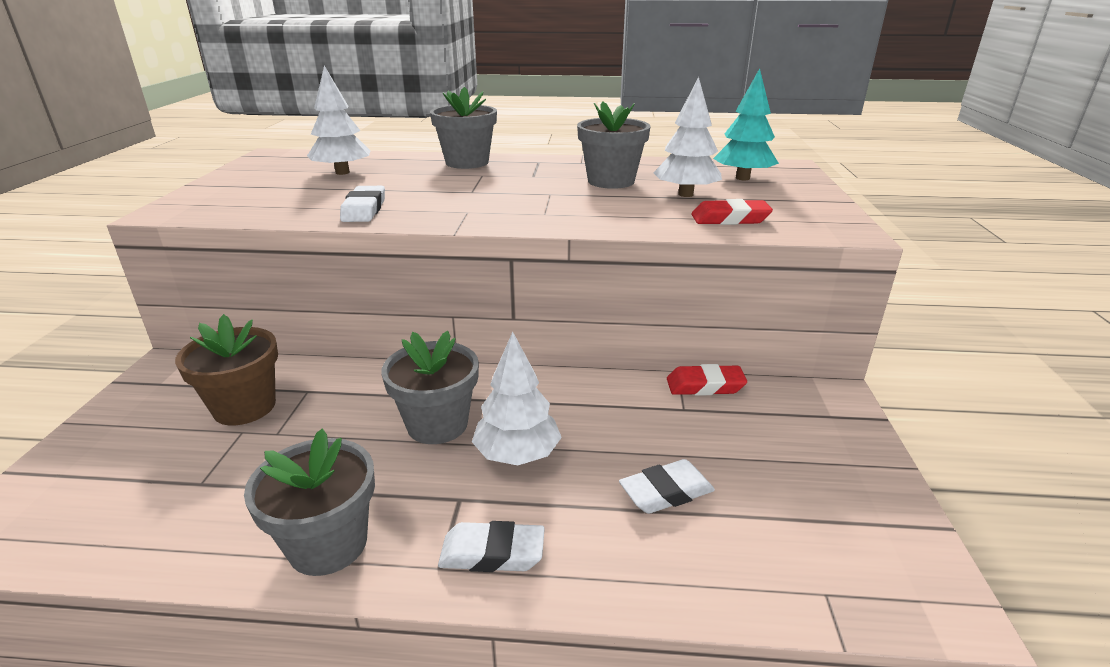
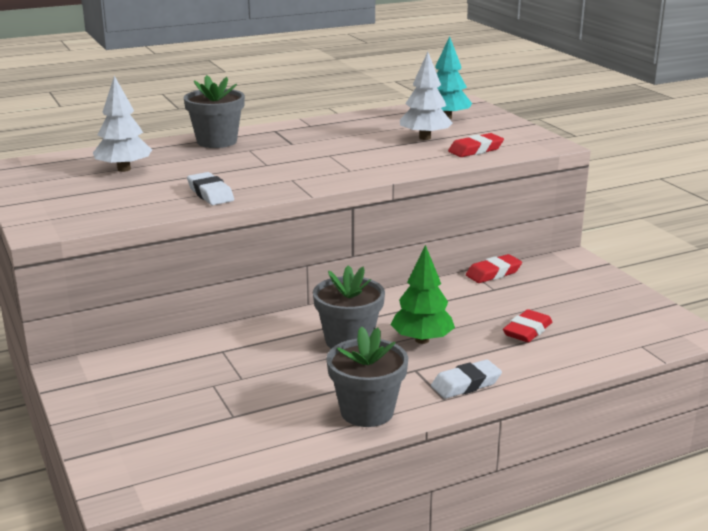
camera: 30 degrees left, 5 degrees down
(244, 407) = (190, 373): brown flower pot -> none
(517, 455) = (422, 340): white tree -> green tree
(611, 181) = (358, 137): grey flower pot -> none
(666, 492) = (527, 331): white eraser -> red eraser

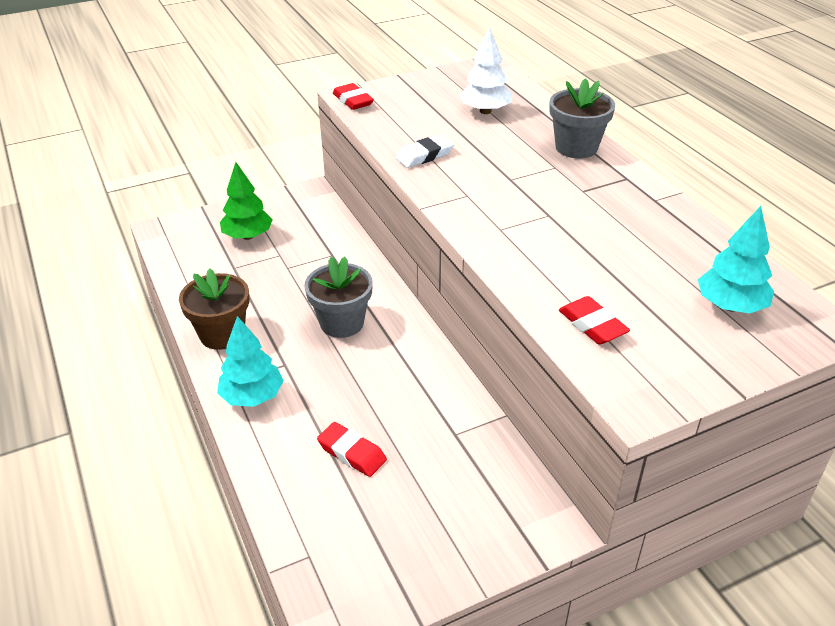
camera: 90 degrees right, 15 degrees up
(367, 411) = (222, 334): grey flower pot -> brown flower pot
(422, 340) = (339, 370): green tree -> green tree (248, 236)
(424, 138) = (632, 284): white tree -> none
(466, 384) = (252, 396): white eraser -> turquoise tree
(493, 273) = (497, 437): red eraser -> red eraser (353, 101)

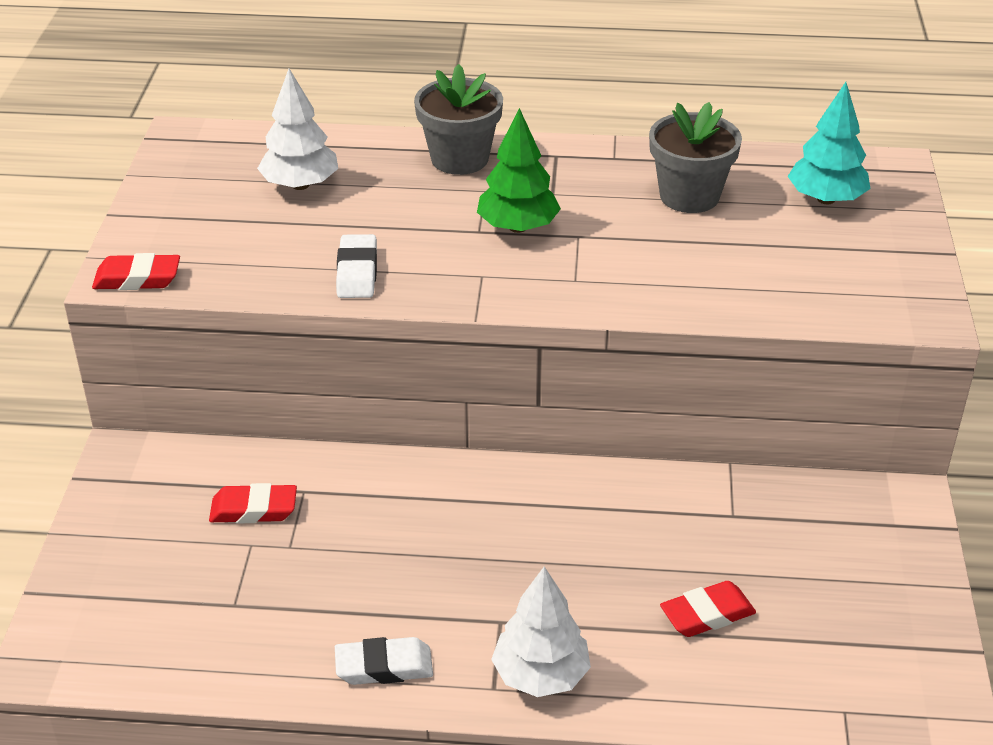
camera: 60 degrees left, 0 degrees up
(222, 334) = (384, 666): brown flower pot -> white eraser
(248, 236) = (169, 563): green tree -> green tree (518, 227)
(252, 396) = (540, 675): turquoise tree -> white tree
(342, 323) = (461, 535): grey flower pot -> grey flower pot (689, 196)
(592, 325) = (795, 292): red eraser -> red eraser (254, 509)

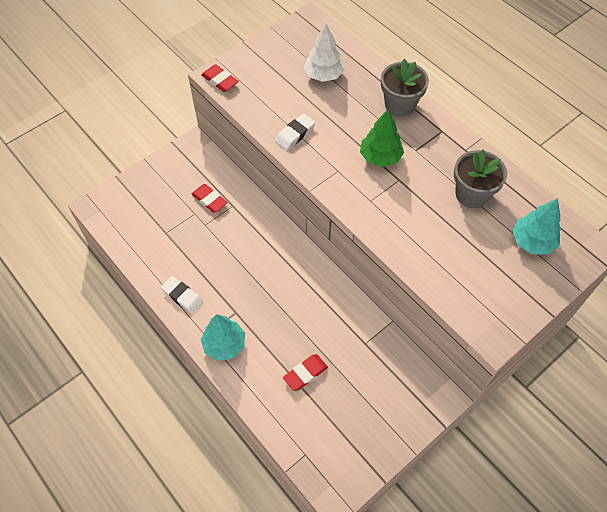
camera: 45 degrees right, 20 degrees up
(540, 675) = (224, 344): white tree -> turquoise tree
(707, 614) = (305, 373): red eraser -> red eraser turned 60 degrees counterclockwise

